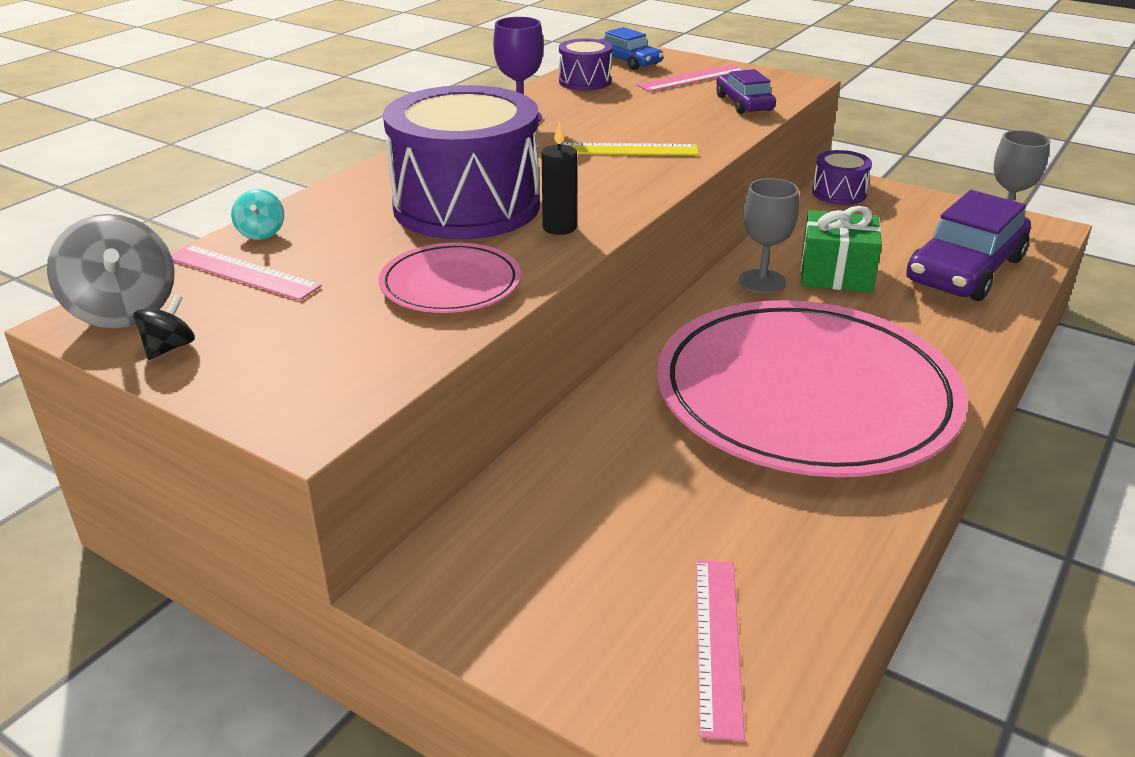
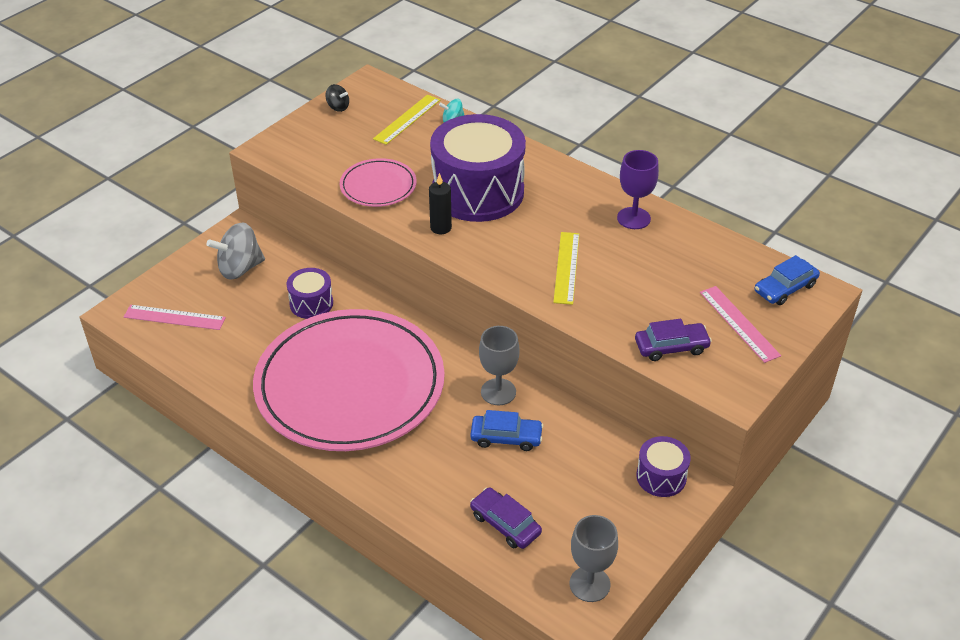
camera: 95 degrees right, 10 degrees up
(123, 311) = (375, 90): grey spinning top -> grey spinning top (240, 268)
(242, 272) = (407, 119): pink ruler -> yellow ruler
(585, 81) = (723, 257): purple drum -> purple drum (311, 303)
(835, 274) = (506, 437): green gift -> blue car
(964, 270) = (505, 524): purple car -> purple car, size x0.53

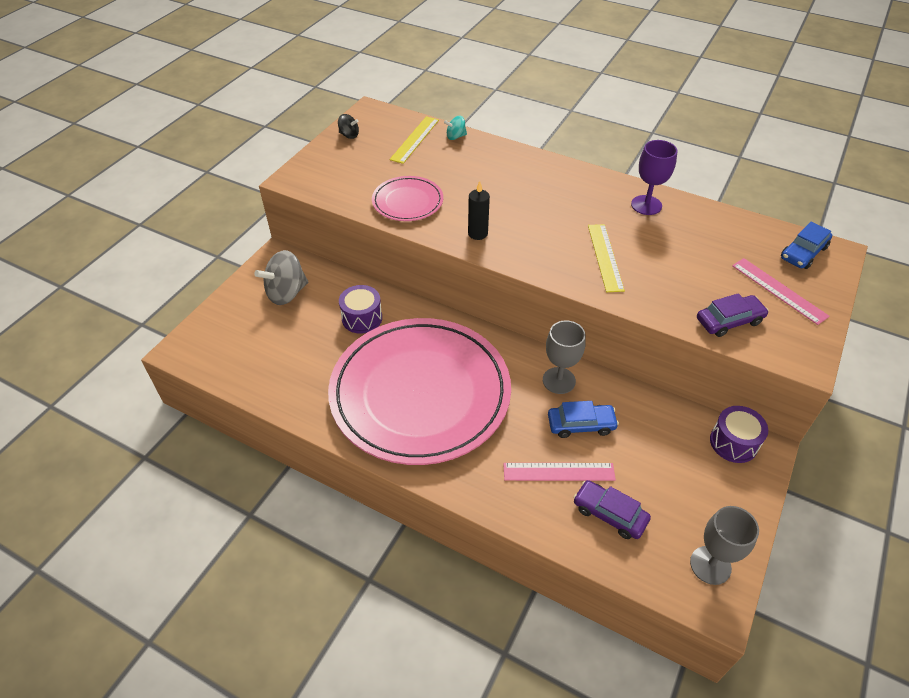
camera: 10 degrees left, 5 degrees up
(174, 317) = (235, 348): pink ruler -> pink ruler (559, 472)
(478, 192) = (500, 197): purple drum -> none

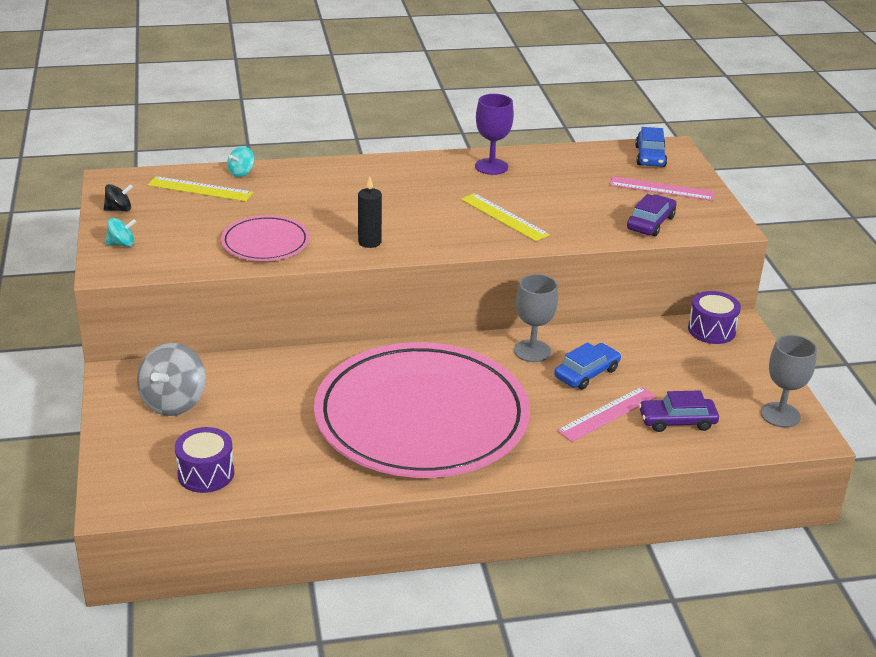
camera: 40 degrees left, 15 degrees down
(321, 163) = (122, 244): none -> turquoise spinning top
(362, 318) = (287, 387): purple drum -> purple drum (206, 474)
(415, 139) = (200, 189): yellow ruler -> yellow ruler turned 60 degrees counterclockwise

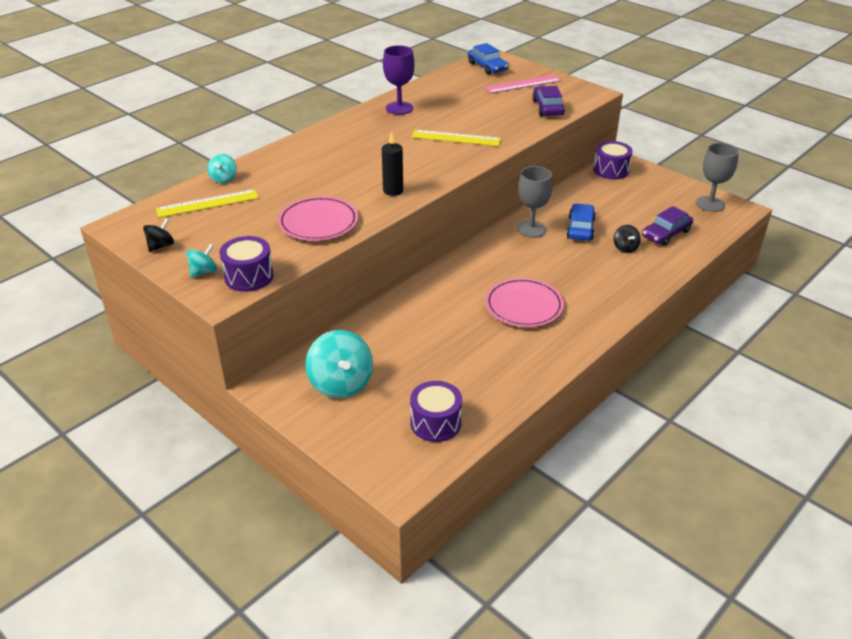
camera: 35 degrees left, 5 degrees up
(149, 263) = (249, 276): none -> purple drum
(174, 402) = (341, 383): grey spinning top -> turquoise spinning top
(421, 417) = (524, 306): pink plate -> pink plate, size x0.44
(607, 414) = (625, 248): pink ruler -> black spinning top

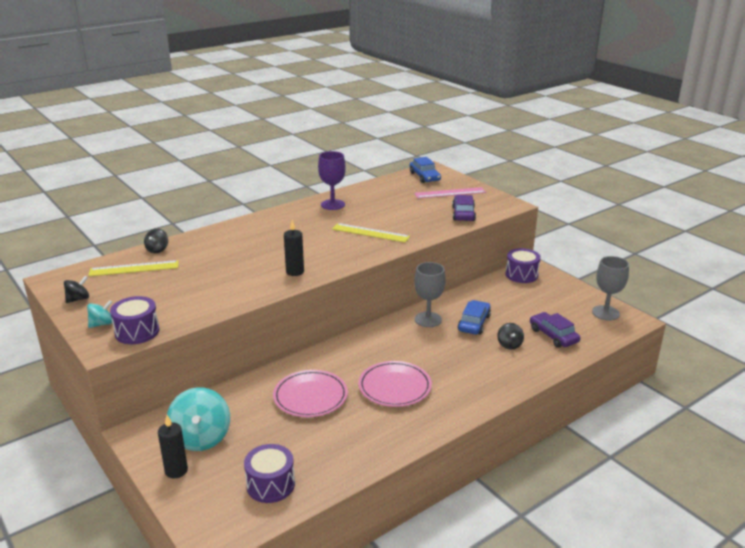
camera: 10 degrees right, 10 degrees down
(223, 179) = (157, 250): turquoise spinning top -> black spinning top
(318, 222) = (218, 292): pink plate -> pink plate (310, 396)
(329, 421) = (176, 471): none -> black candle
(666, 233) = (553, 335): purple car -> purple car turned 90 degrees clockwise

